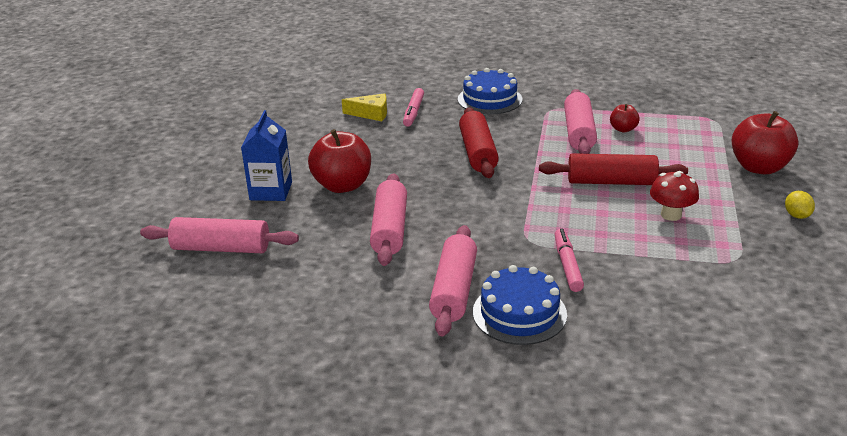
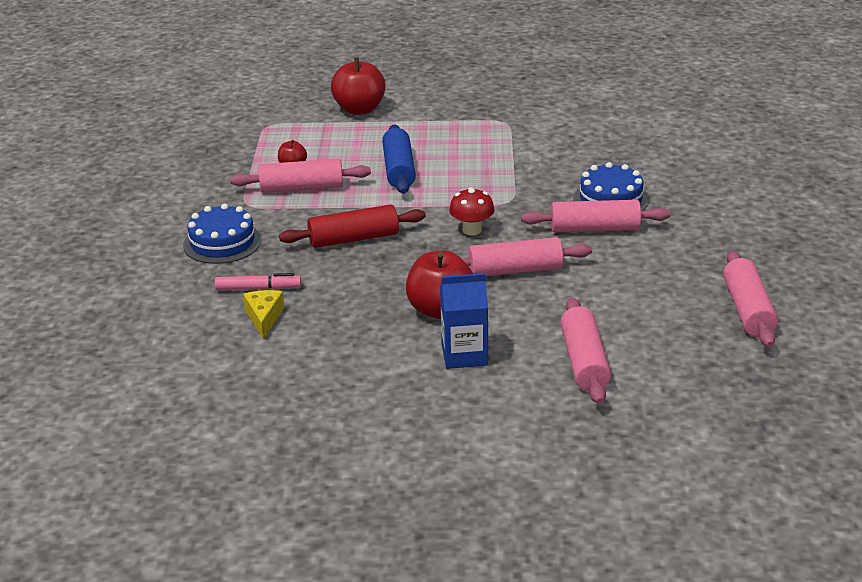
camera: 100 degrees left, 0 degrees up
(239, 372) = (747, 310): none -> pink rolling pin
(567, 265) = (538, 184): pink marker -> none
(611, 182) = (399, 170): red rolling pin -> blue rolling pin
(671, 215) = (448, 144): red mushroom -> red mushroom (472, 230)
(797, 215) = (434, 99): yellow lemon -> none

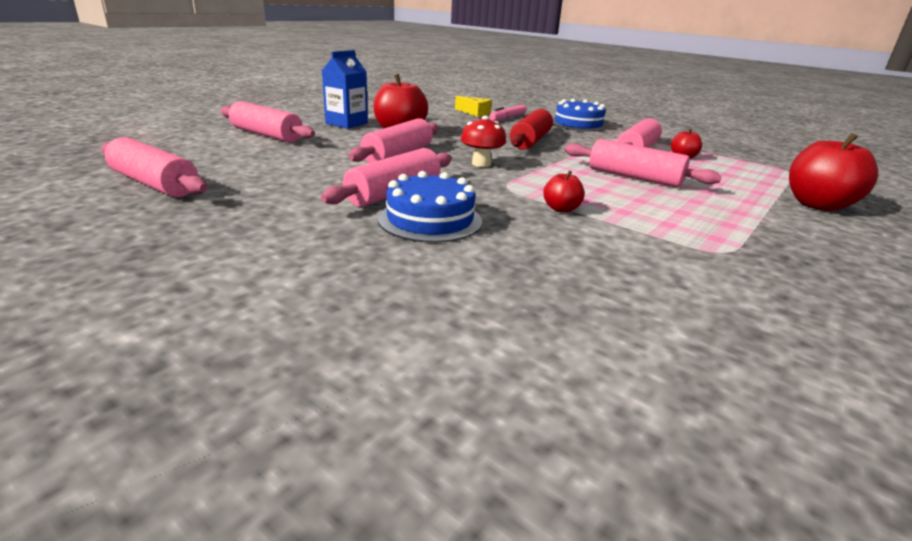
camera: 125 degrees right, 5 degrees down
(399, 170) = (634, 177): blue rolling pin -> pink rolling pin
(518, 173) = (561, 209): none -> red apple

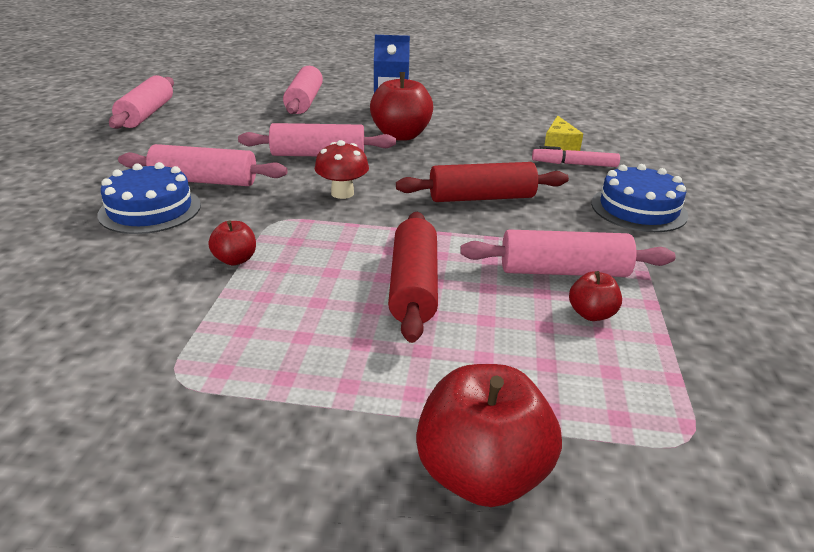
camera: 60 degrees right, 5 degrees up
(634, 177) = (413, 286): pink rolling pin -> red rolling pin

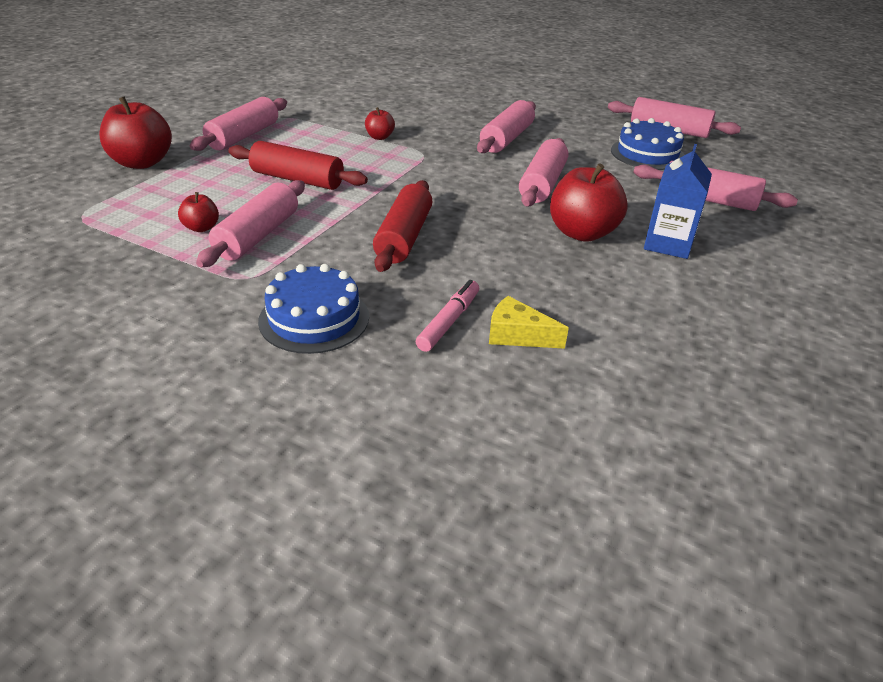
camera: 110 degrees right, 5 degrees up
(150, 209) = (468, 121): blue cake -> blue cake (647, 154)
(292, 391) = (244, 136): none -> pink rolling pin
(342, 193) = (454, 181): red mushroom -> none

